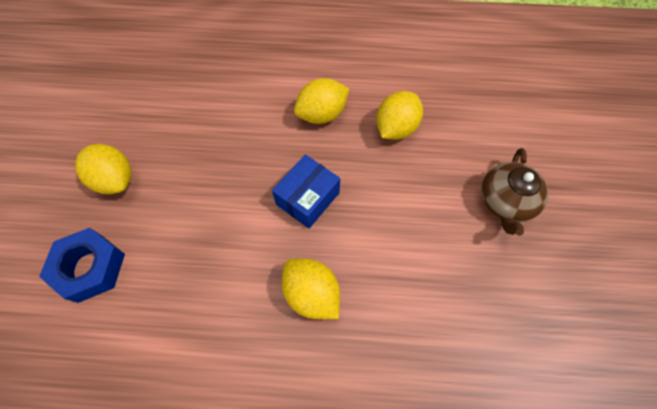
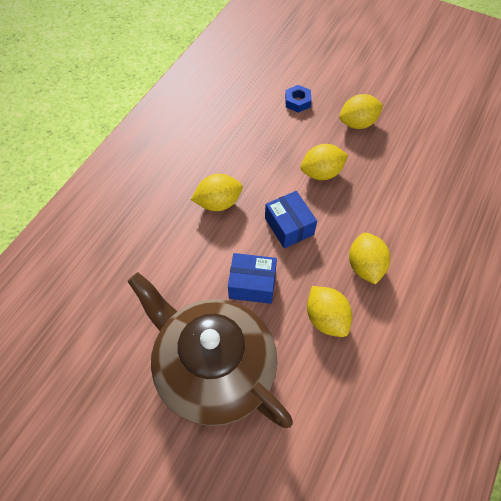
camera: 115 degrees right, 5 degrees down
(90, 267) = (297, 102): blue nut -> blue nut, size x0.64
(214, 192) = (321, 173): none -> yellow lemon
(399, 205) = (252, 284): none -> blue box
(505, 202) = (213, 368): brown teapot -> brown teapot, size x2.06

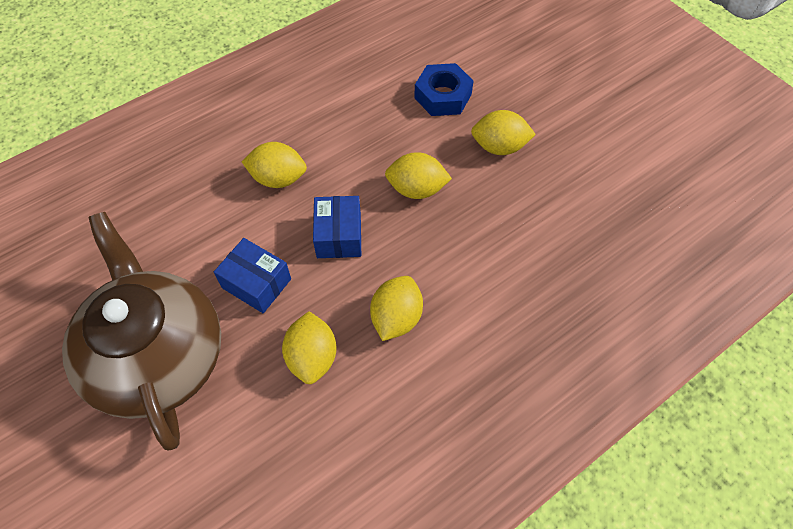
camera: 25 degrees right, 0 degrees up
(297, 102) = (443, 96): blue nut -> blue nut, size x1.56

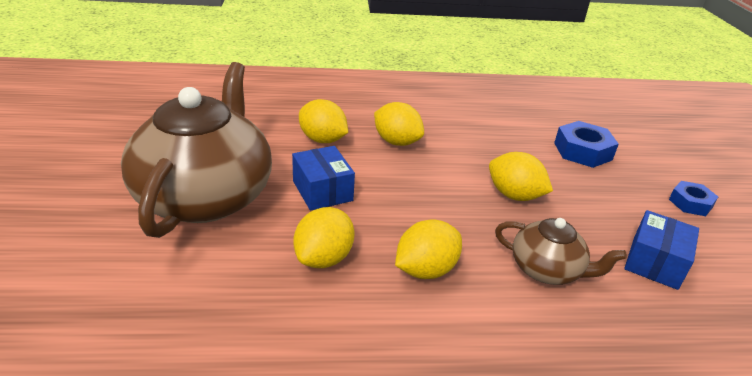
camera: 30 degrees right, 25 degrees down
(339, 236) = (418, 193): blue box -> blue box (654, 262)
(481, 260) = (547, 270): none -> brown teapot
(499, 147) = (620, 202): yellow lemon -> yellow lemon (322, 140)
(550, 116) = (690, 203): none -> blue nut

